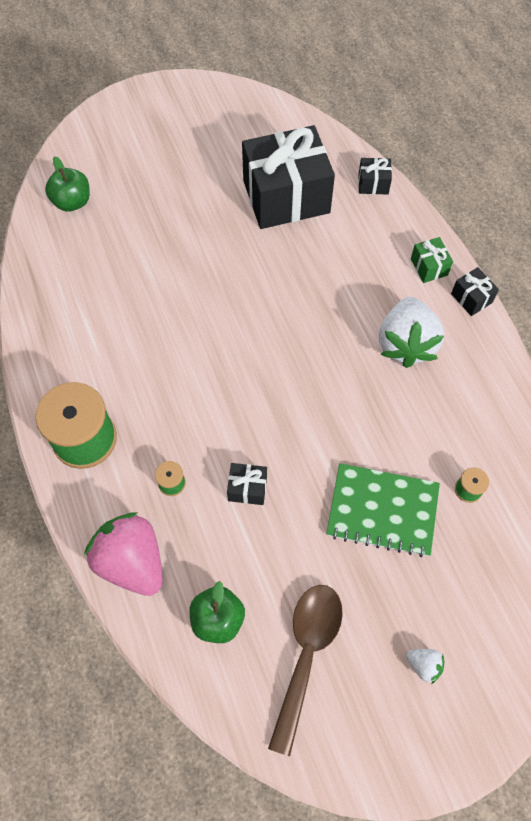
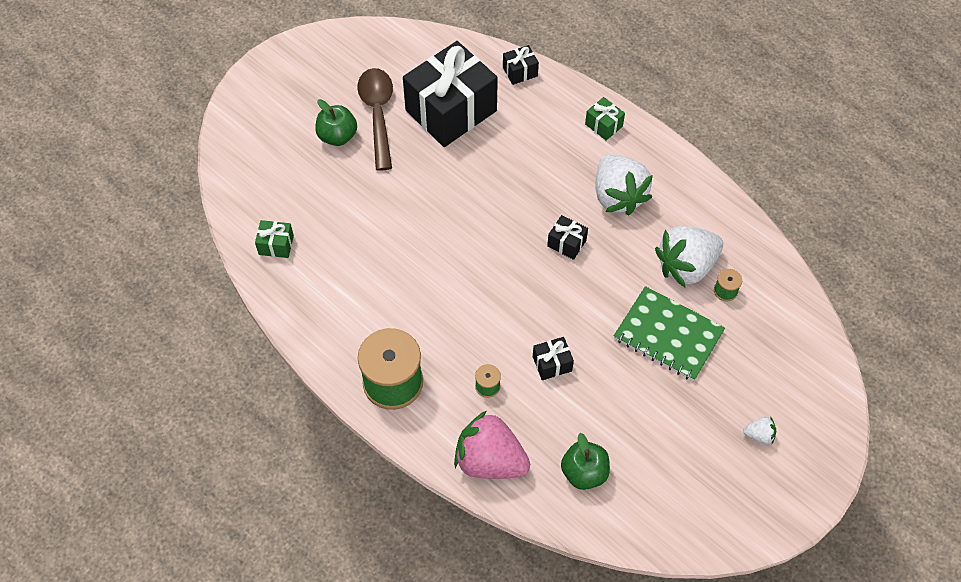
camera: 25 degrees left, 5 degrees down
(55, 261) = (276, 245): none -> green gift
(72, 202) = (260, 187): green apple -> green apple (337, 136)
(306, 654) = (667, 467): brown spoon -> brown spoon (378, 114)
(382, 510) = (668, 335): green notebook -> green notebook turned 45 degrees clockwise
(439, 445) = (686, 266): none -> white strawberry
(471, 298) = (651, 138): black gift -> black gift (566, 243)

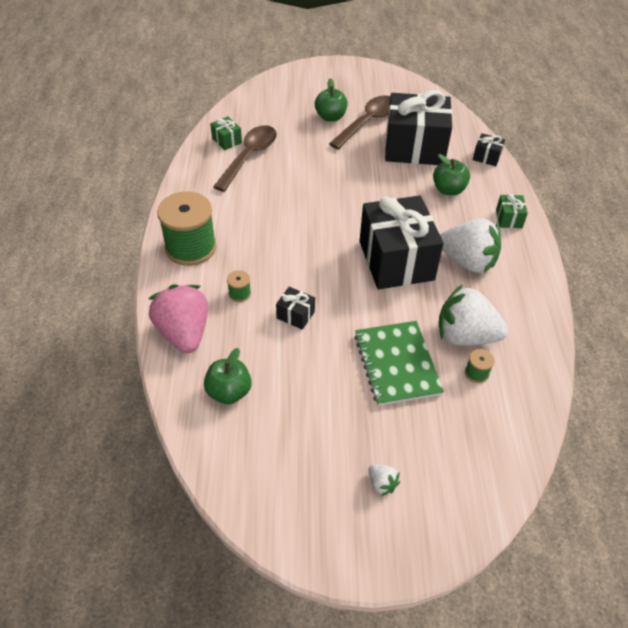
camera: 45 degrees right, 10 degrees down
(320, 244) = (249, 156): none -> brown spoon
(528, 134) = (448, 190): none -> green apple
(566, 243) = (396, 260): black gift -> black gift, size x2.44
(618, 196) = (467, 261): white strawberry -> white strawberry turned 90 degrees counterclockwise

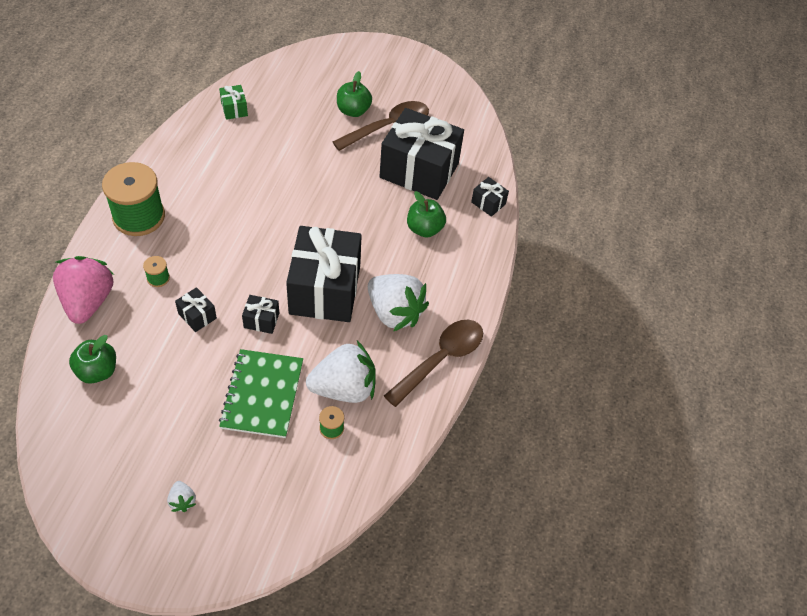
camera: 15 degrees right, 5 degrees up
(249, 156) = (247, 134): brown spoon -> brown spoon (441, 359)
(356, 301) = (261, 320): none -> black gift
(465, 336) = (344, 388): white strawberry -> white strawberry turned 135 degrees clockwise
(509, 219) = (466, 279): green gift -> none

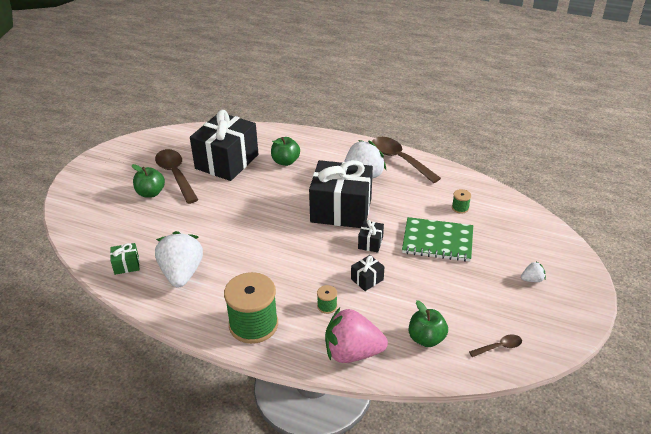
camera: 80 degrees left, 15 degrees down
(73, 445) = (499, 347): none -> brown spoon
(344, 388) = (427, 202): white strawberry -> white strawberry (182, 273)
(488, 203) = (264, 133): black gift -> none

